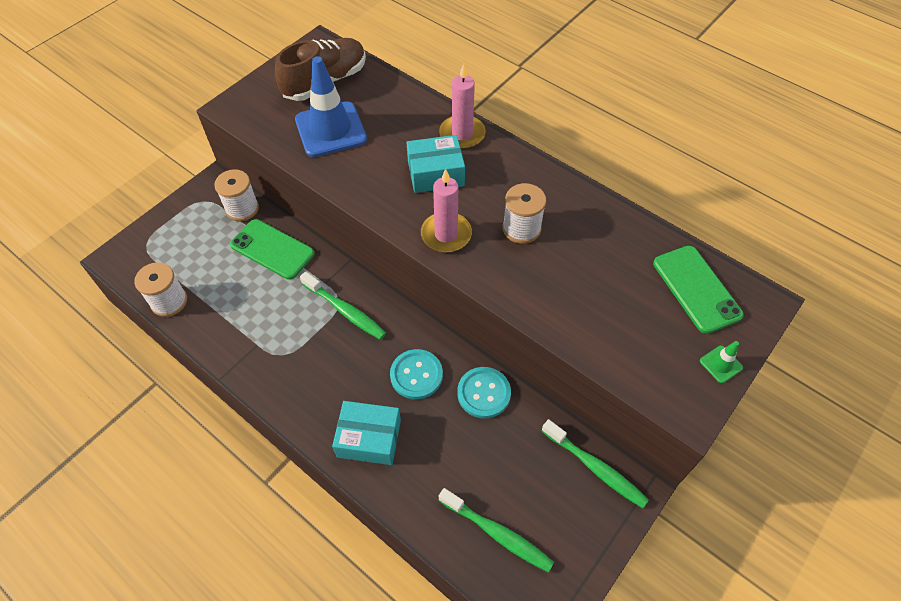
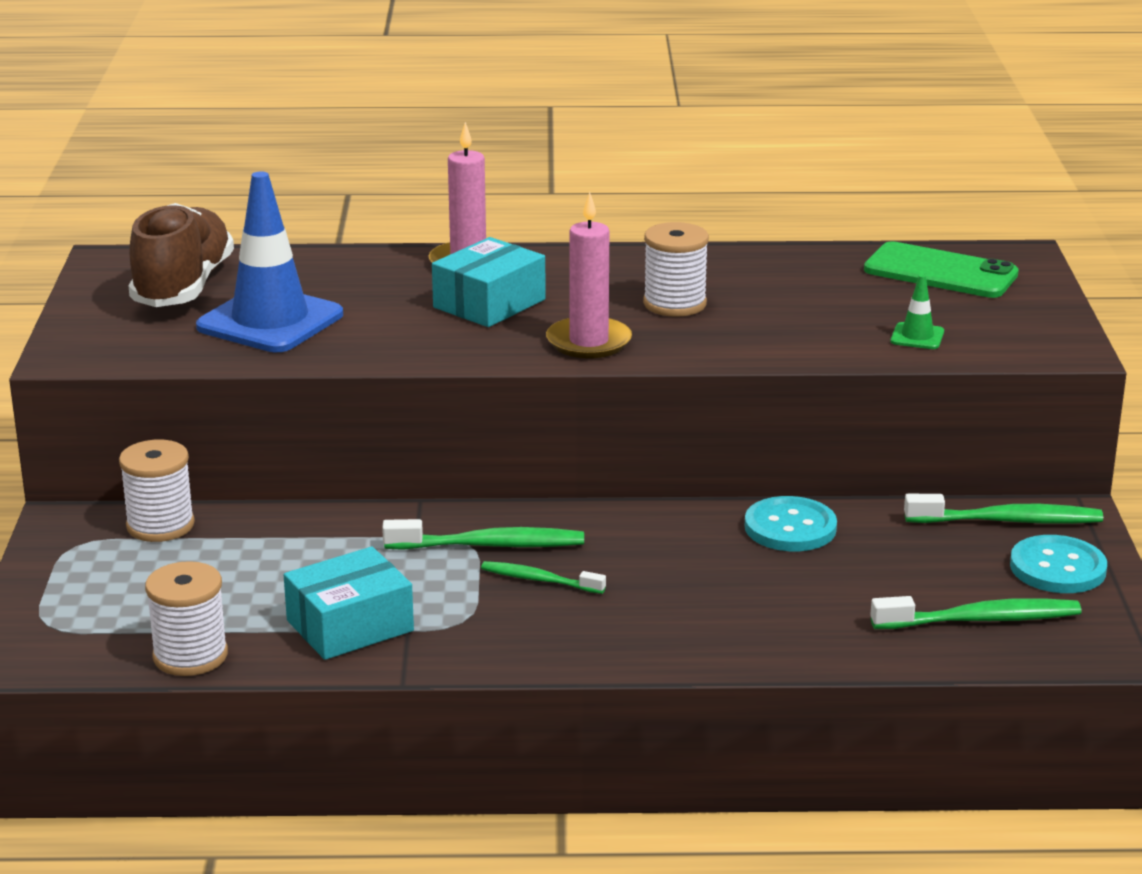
camera: 40 degrees left, 30 degrees down
(272, 249) = (280, 541): green phone -> none
(339, 350) = (539, 580): none -> green toothbrush
(369, 438) = (705, 629): turquoise box -> turquoise box (350, 626)
(416, 375) = (680, 552): turquoise button -> turquoise button (1057, 568)
(721, 364) = (1046, 309): green traffic cone -> green traffic cone (917, 337)

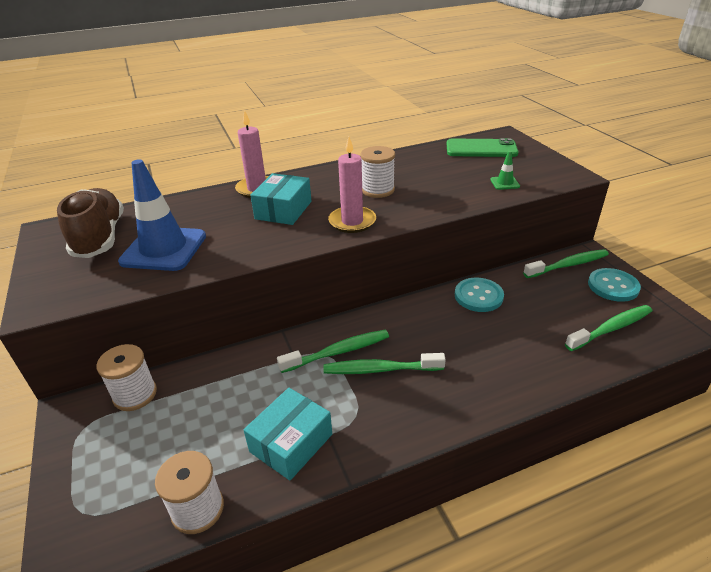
camera: 20 degrees left, 10 degrees up
(539, 580) = (380, 369): green toothbrush -> green toothbrush, size x1.58

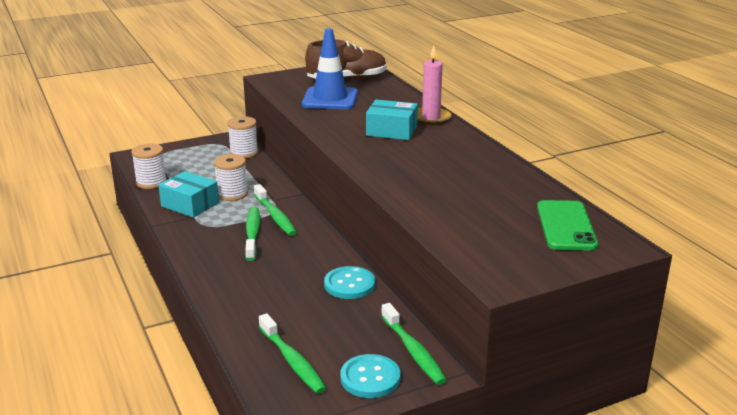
camera: 85 degrees right, 10 degrees down
(352, 222) = (372, 158): pink candle -> none
(378, 190) = (437, 167): white spool -> white spool (232, 194)
(504, 183) = (466, 233): green traffic cone -> none

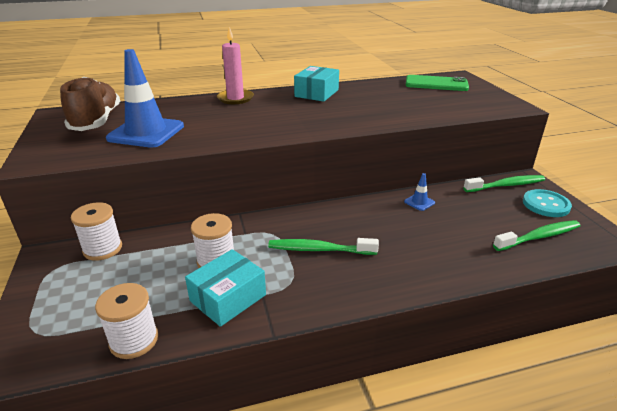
camera: 80 degrees left, 5 degrees up
(275, 216) = (285, 233): green toothbrush -> none
(349, 284) = (419, 202): turquoise button -> blue traffic cone
(391, 131) = (254, 114): turquoise box -> turquoise box (316, 93)

